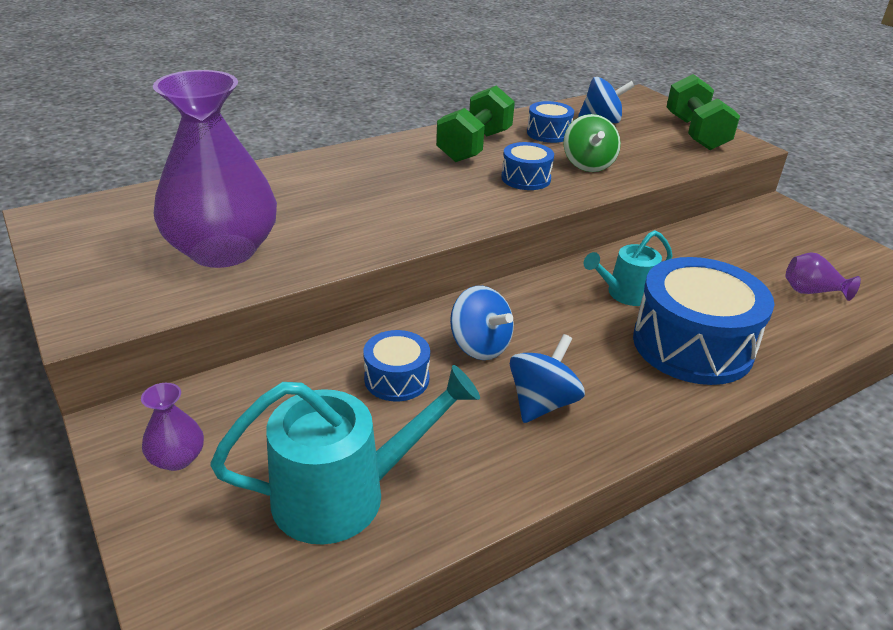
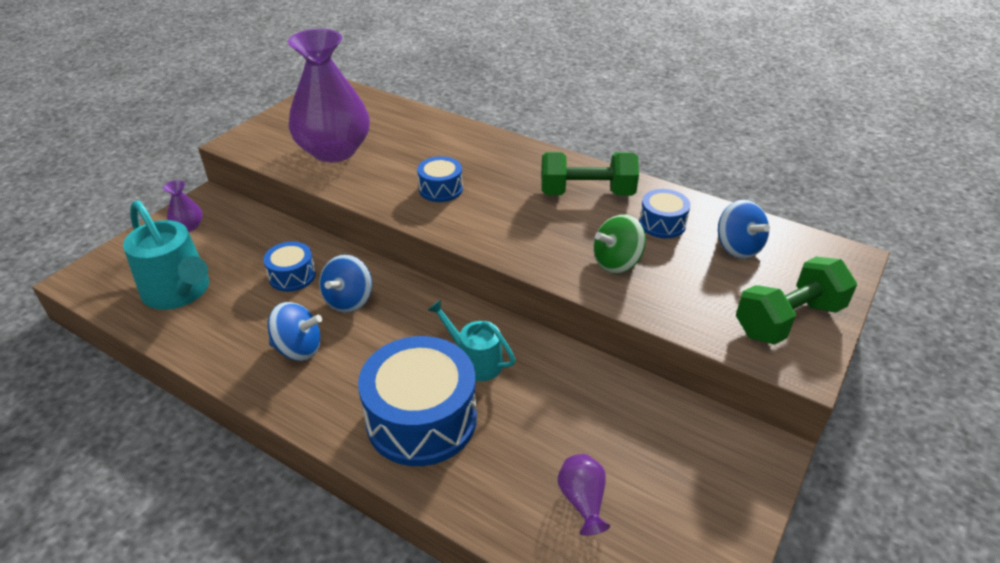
camera: 65 degrees right, 5 degrees up
(526, 178) = (551, 235): blue drum -> blue drum (440, 189)

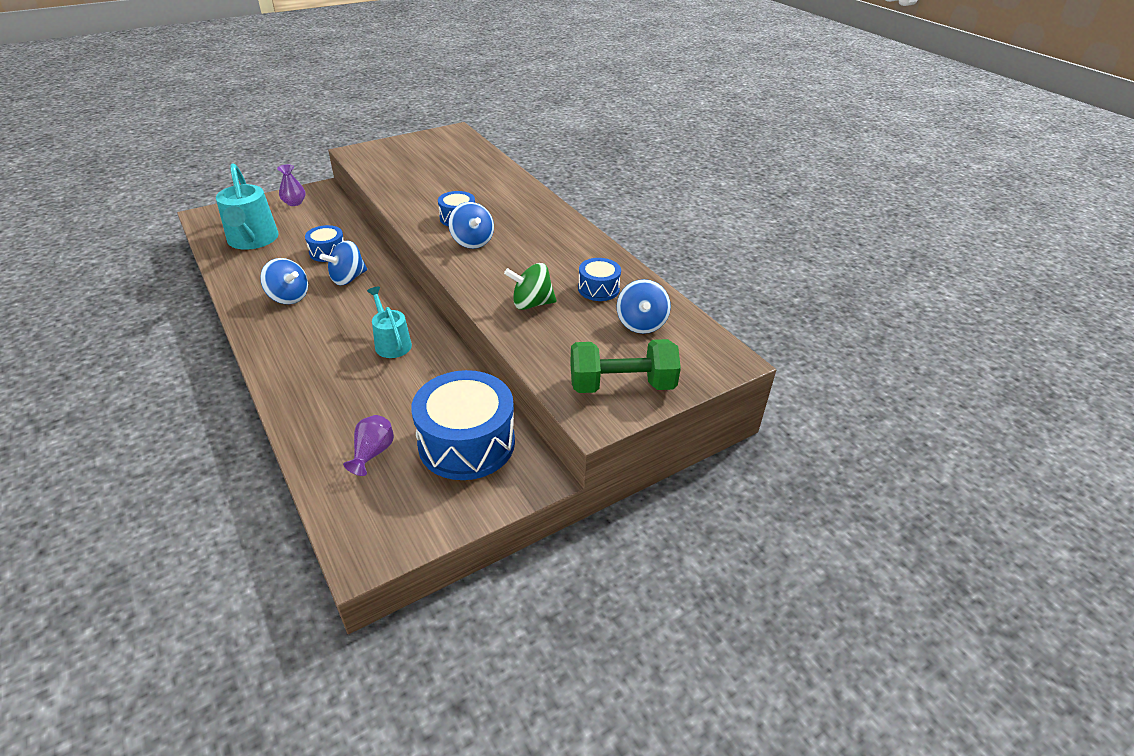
camera: 25 degrees right, 0 degrees up
(334, 150) = (412, 173): purple vase -> none
(421, 419) = (321, 365): blue drum -> blue drum (466, 443)
(484, 212) = (472, 241): none -> blue spinning top
(586, 193) = (563, 251): green dumbbell -> none

